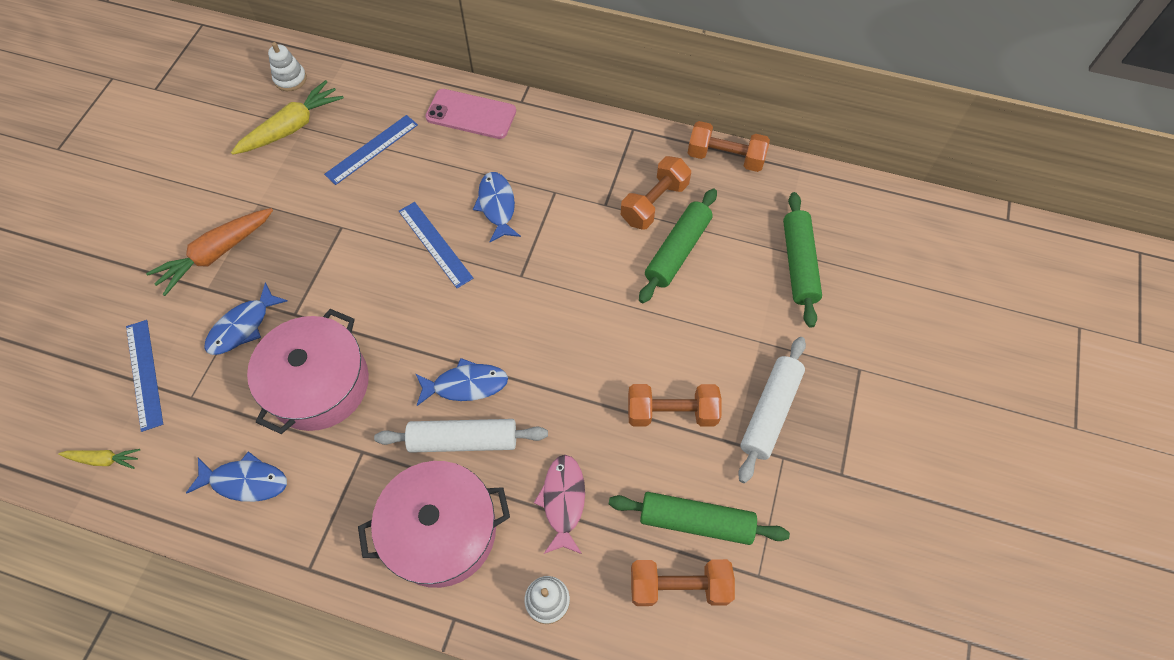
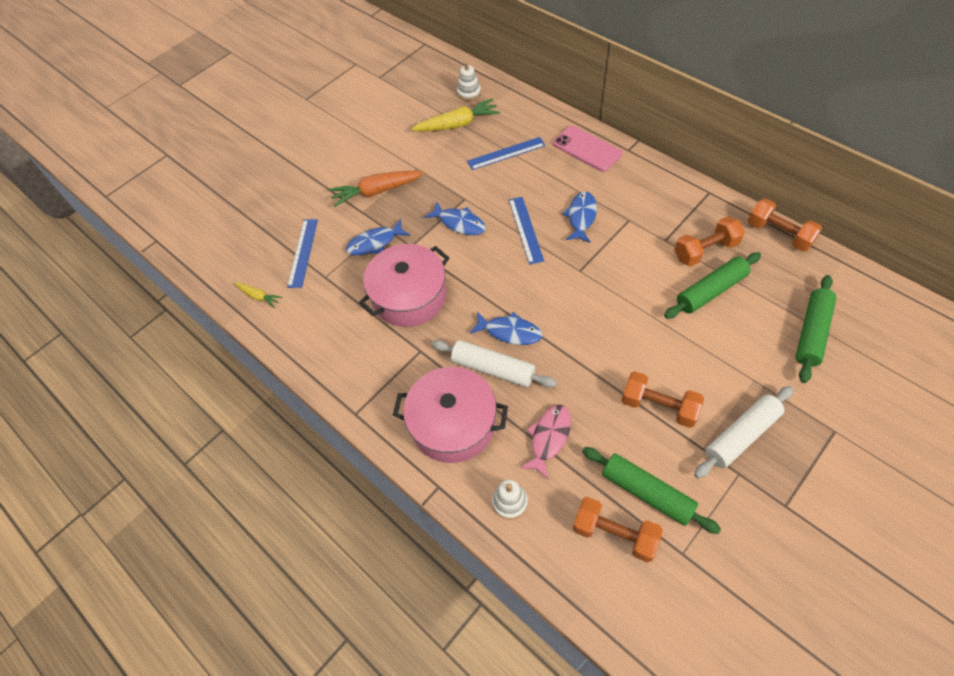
camera: 30 degrees right, 5 degrees down
(245, 481) = (337, 342): blue fish -> blue fish (459, 223)

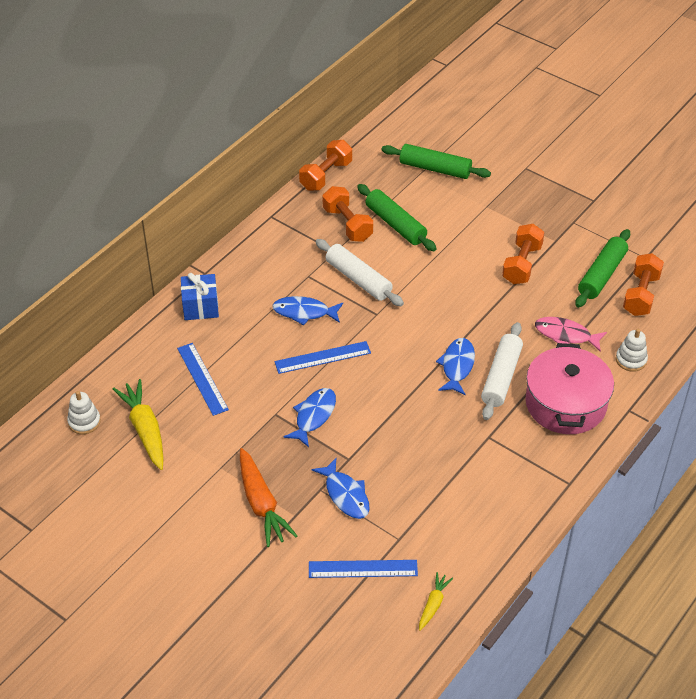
camera: 100 degrees left, 10 degrees down
(409, 296) = (421, 453): pink pot -> none
(587, 149) = (200, 307): pink phone -> blue gift
(741, 435) = (539, 218): white rolling pin -> white rolling pin (358, 279)

